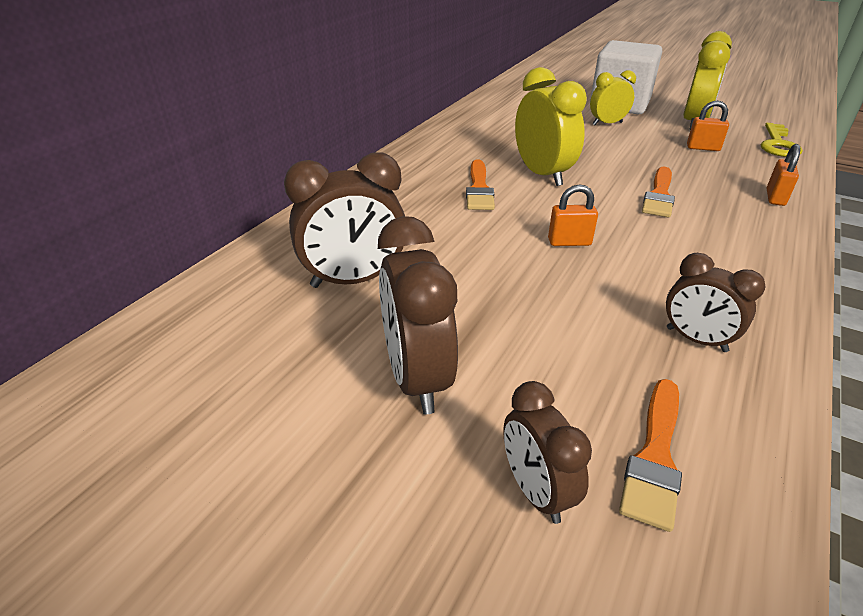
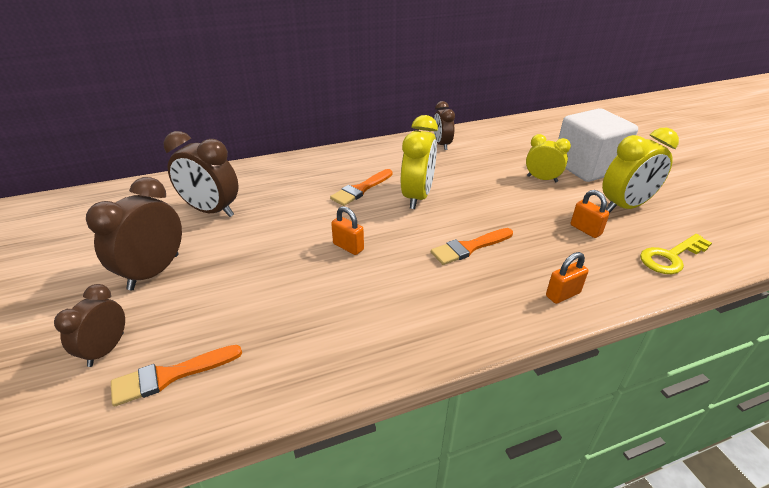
camera: 40 degrees right, 0 degrees up
(696, 340) = (303, 341): brown clock -> brown clock (442, 144)

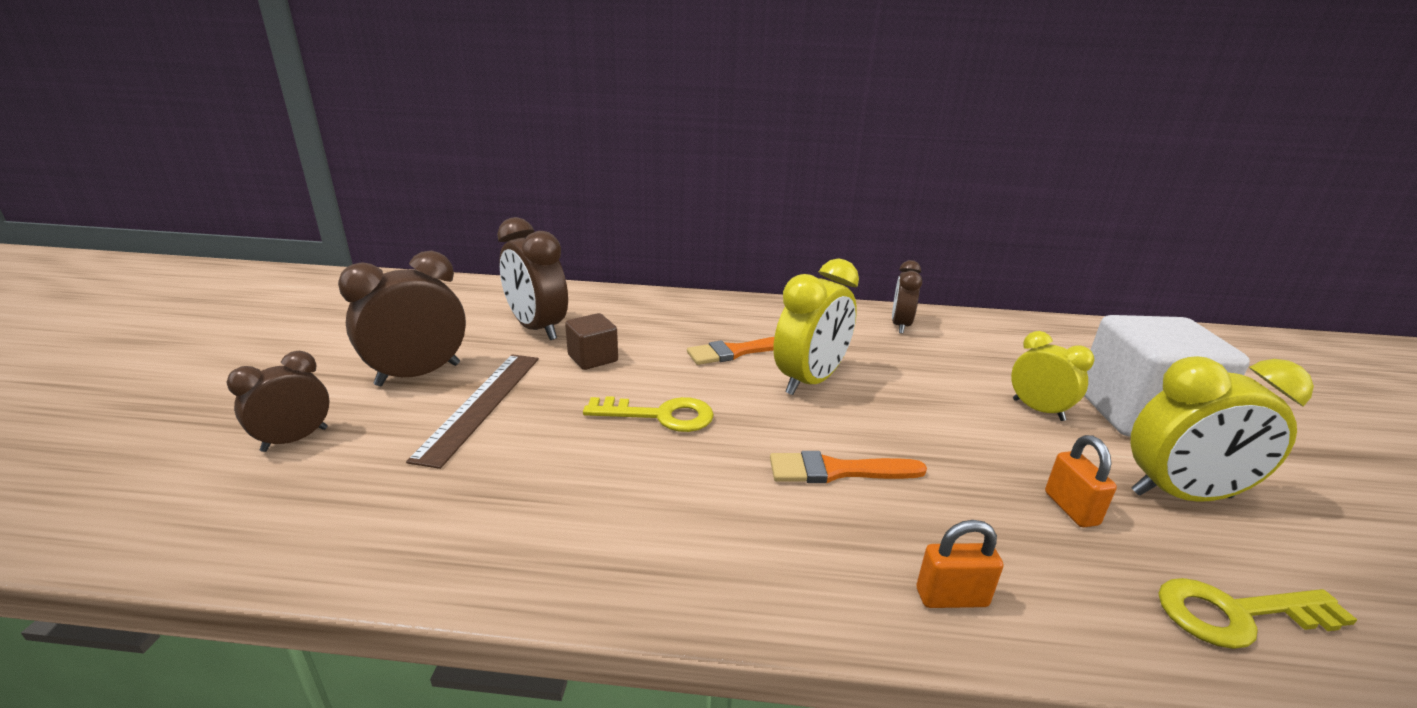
camera: 25 degrees right, 10 degrees down
(170, 375) = (324, 493): orange brush -> none
(222, 278) = (480, 404): none -> brown ruler
(271, 221) = (593, 358): none -> brown cube
(348, 247) = (661, 415): orange padlock -> yellow key

